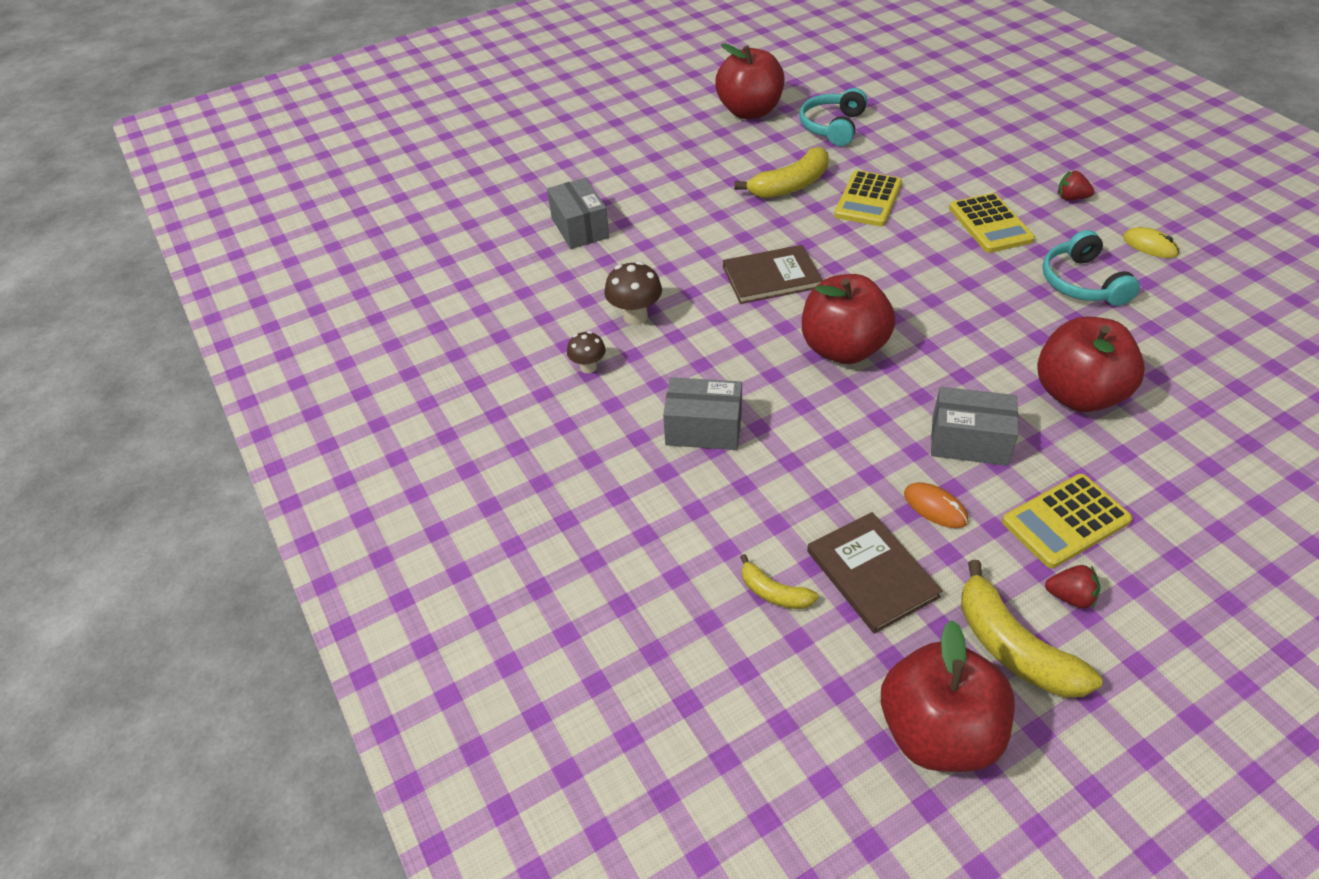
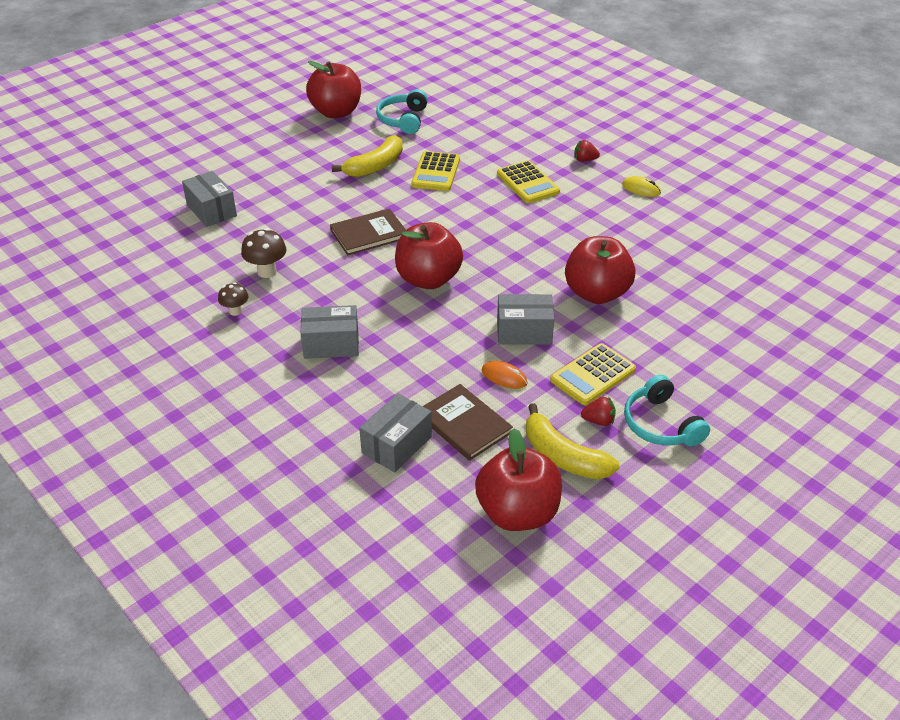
camera: 15 degrees left, 5 degrees down
(774, 593) = (397, 445): yellow banana -> grey box
(1082, 283) = (595, 218): turquoise headphones -> turquoise headphones (660, 424)

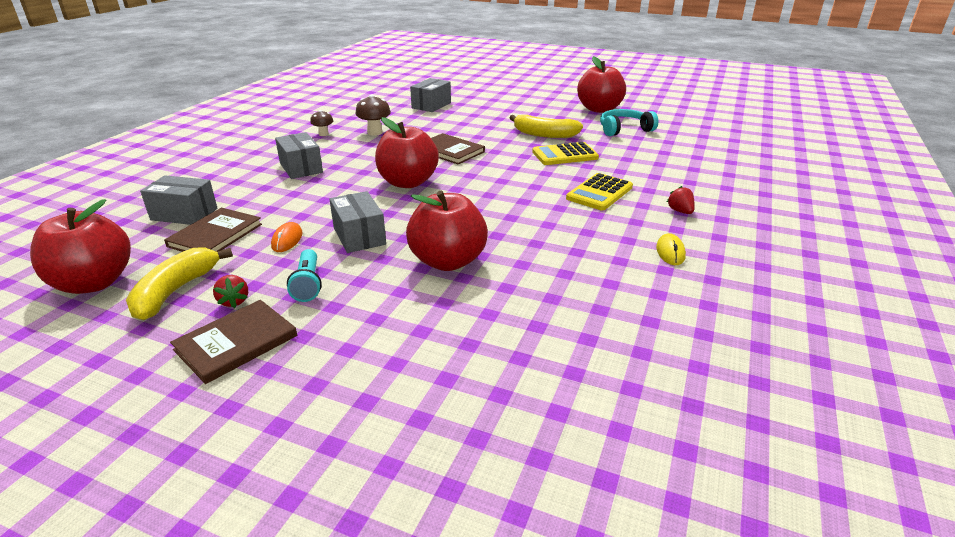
camera: 65 degrees right, 10 degrees down
(593, 375) = (308, 284): yellow calculator -> turquoise flashlight
(660, 424) = (236, 343): turquoise headphones -> brown book

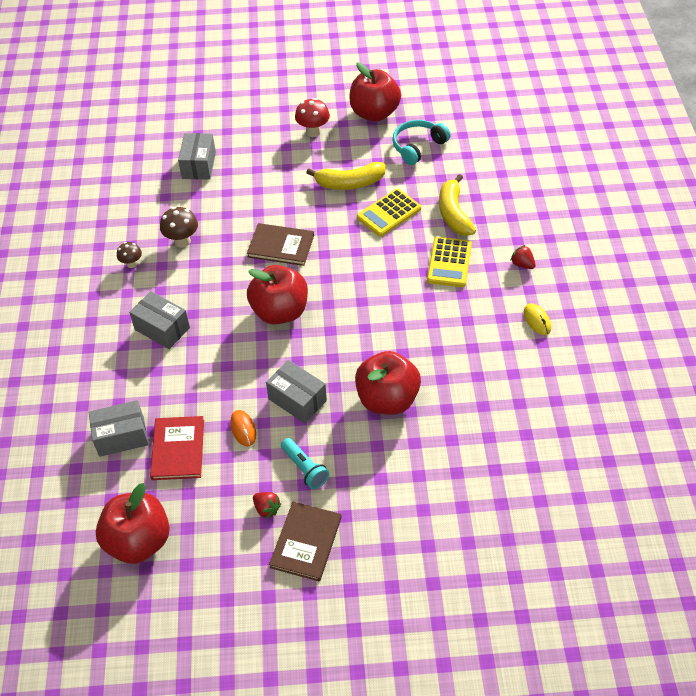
camera: 25 degrees left, 20 degrees up
(175, 291) = (212, 520): yellow banana -> yellow banana (453, 214)
(215, 235) = (178, 449): brown book -> red book
(538, 108) = (313, 132): none -> red mushroom

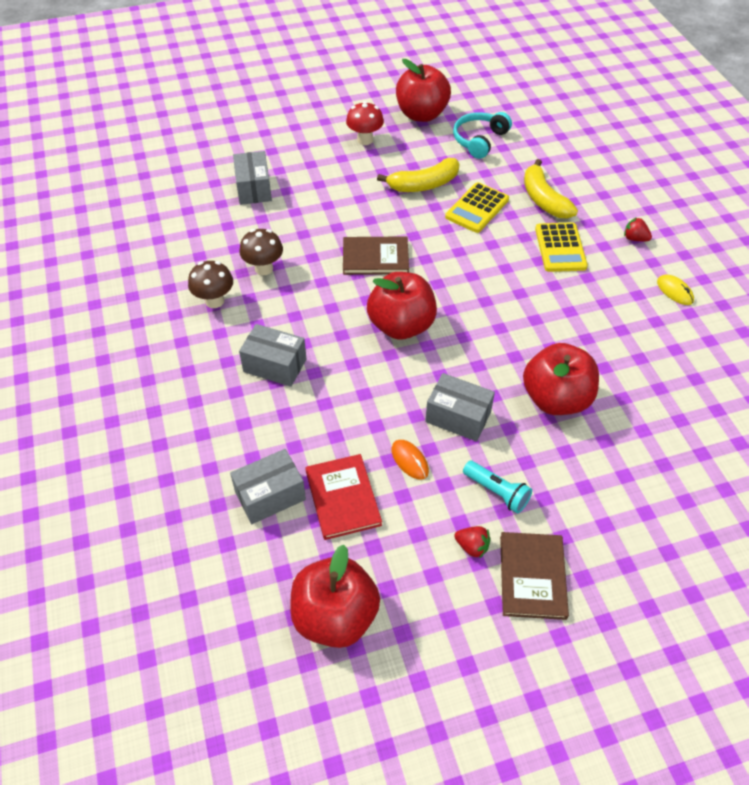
camera: 15 degrees left, 0 degrees up
(132, 264) = (214, 301): brown mushroom -> brown mushroom, size x1.55

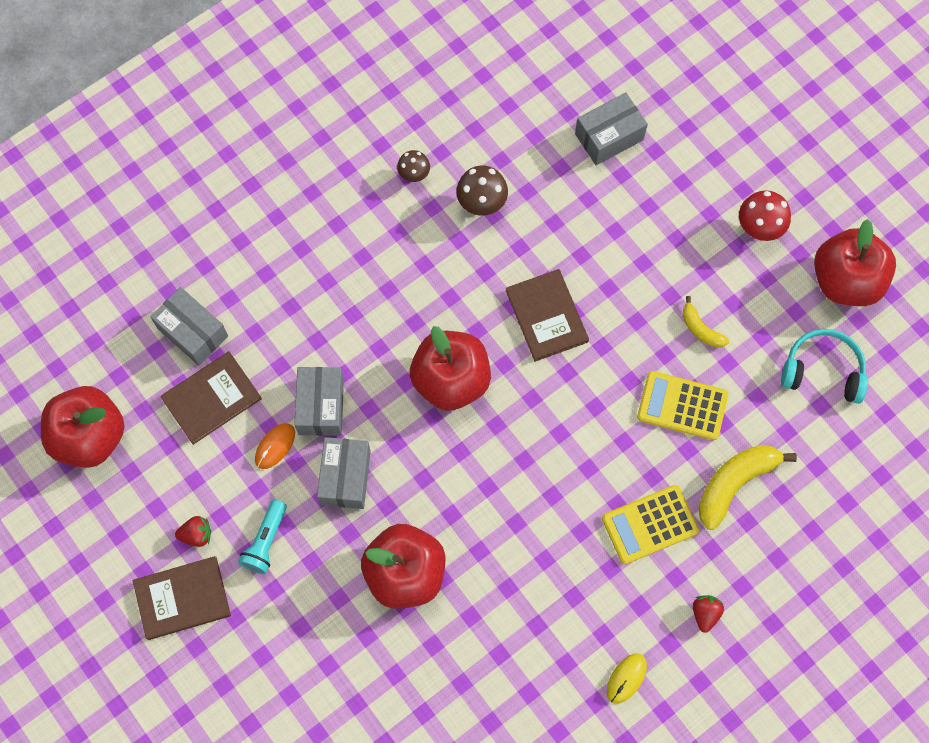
camera: 70 degrees right, 20 degrees up
(214, 301) = (414, 175): brown mushroom -> brown mushroom, size x0.65
(275, 365) = (348, 272): grey box -> grey box (321, 406)
(343, 498) = (211, 398): red book -> brown book
(424, 185) = (700, 329): yellow banana -> yellow banana, size x0.55
(472, 546) = (196, 534): red strawberry -> red strawberry turned 105 degrees counterclockwise

